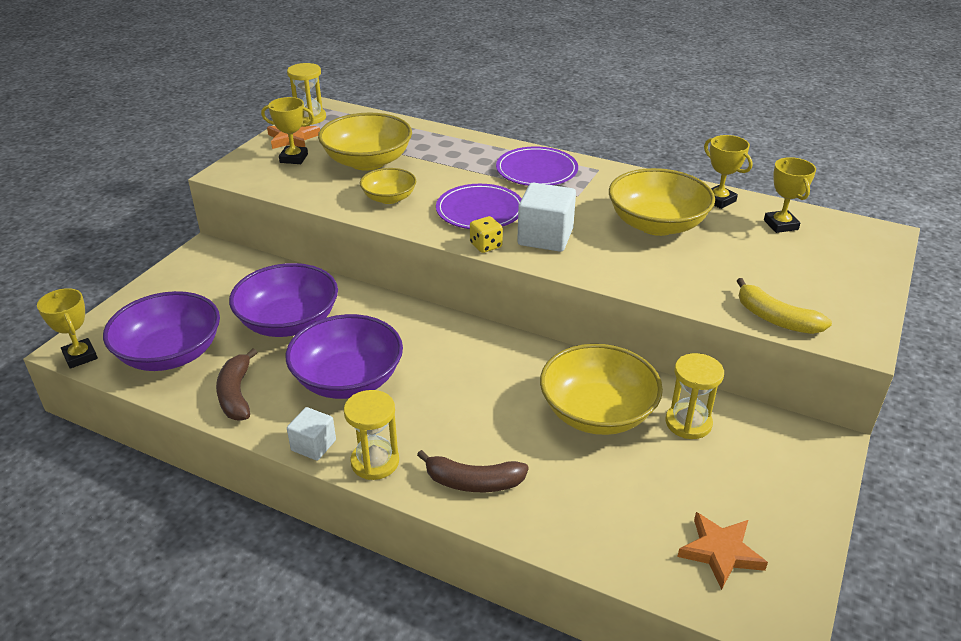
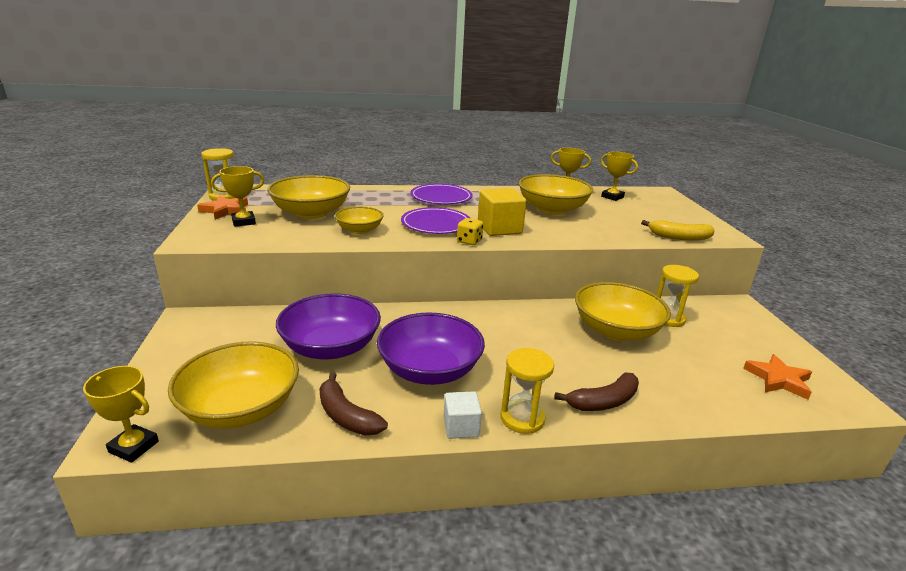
camera: 35 degrees left, 10 degrees down
(170, 354) = (241, 408): purple bowl -> yellow bowl
(545, 237) = (499, 228): white cube -> yellow cube

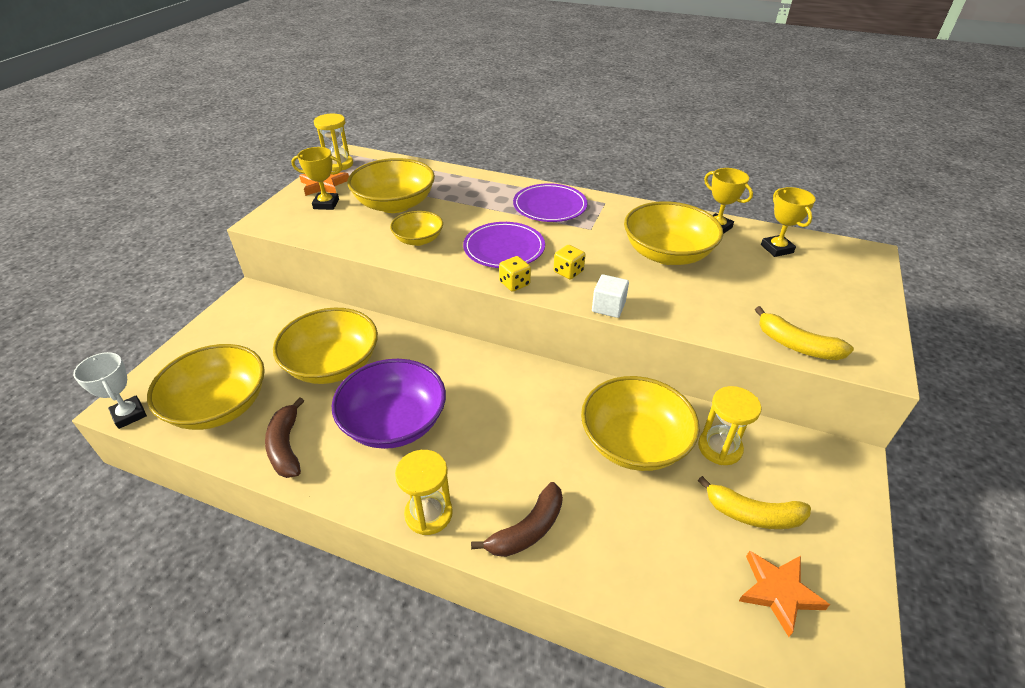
camera: 30 degrees right, 15 degrees up
(134, 447) = (129, 414): yellow trophy -> white trophy
(331, 347) = (333, 364): purple bowl -> yellow bowl
(461, 427) = (366, 499): white cube -> white cube (608, 307)
(499, 228) = (568, 272): yellow cube -> yellow dice
(603, 402) = (527, 529): brown banana -> brown banana turned 45 degrees counterclockwise
(722, 346) = (752, 514): none -> yellow banana

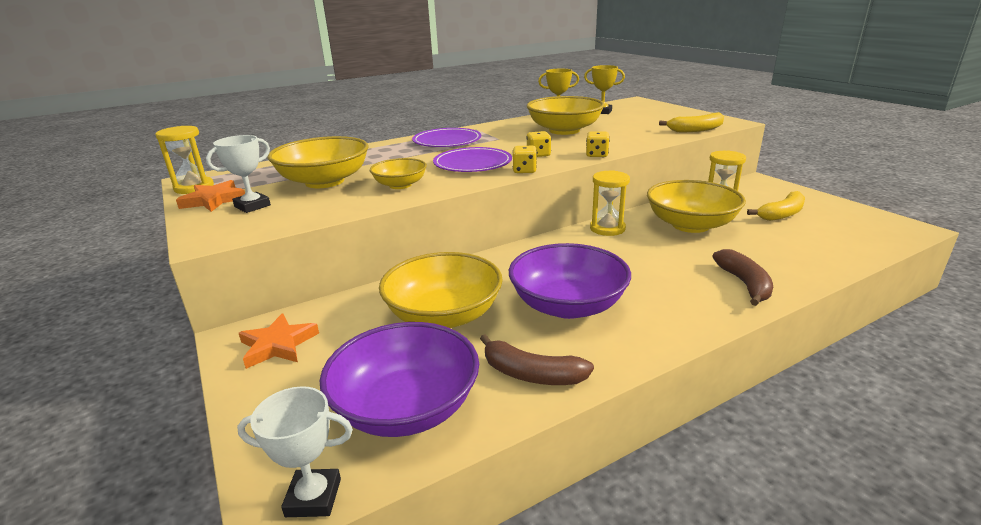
camera: 50 degrees left, 15 degrees down
(219, 406) = (406, 407): yellow bowl -> purple bowl
(326, 204) = (252, 206): yellow trophy -> white trophy
(428, 514) = (695, 319): yellow hourglass -> yellow hourglass (607, 228)
(608, 307) = (597, 155): white cube -> yellow dice
(778, 592) = (846, 227): orange star -> orange star (278, 345)

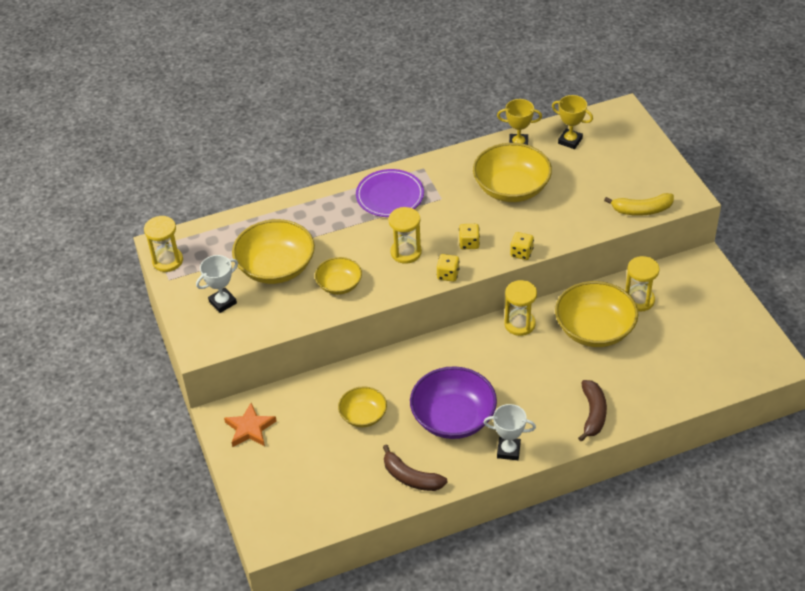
camera: 10 degrees right, 20 degrees up
(214, 200) = (190, 287): orange star -> none
(313, 497) = (282, 540): white trophy -> white trophy (508, 450)
(406, 407) = (332, 491): purple bowl -> none
(444, 315) = (363, 415): yellow bowl -> yellow bowl, size x0.57
(472, 163) = (406, 252): purple plate -> yellow hourglass
(781, 214) = (685, 325): yellow banana -> none

